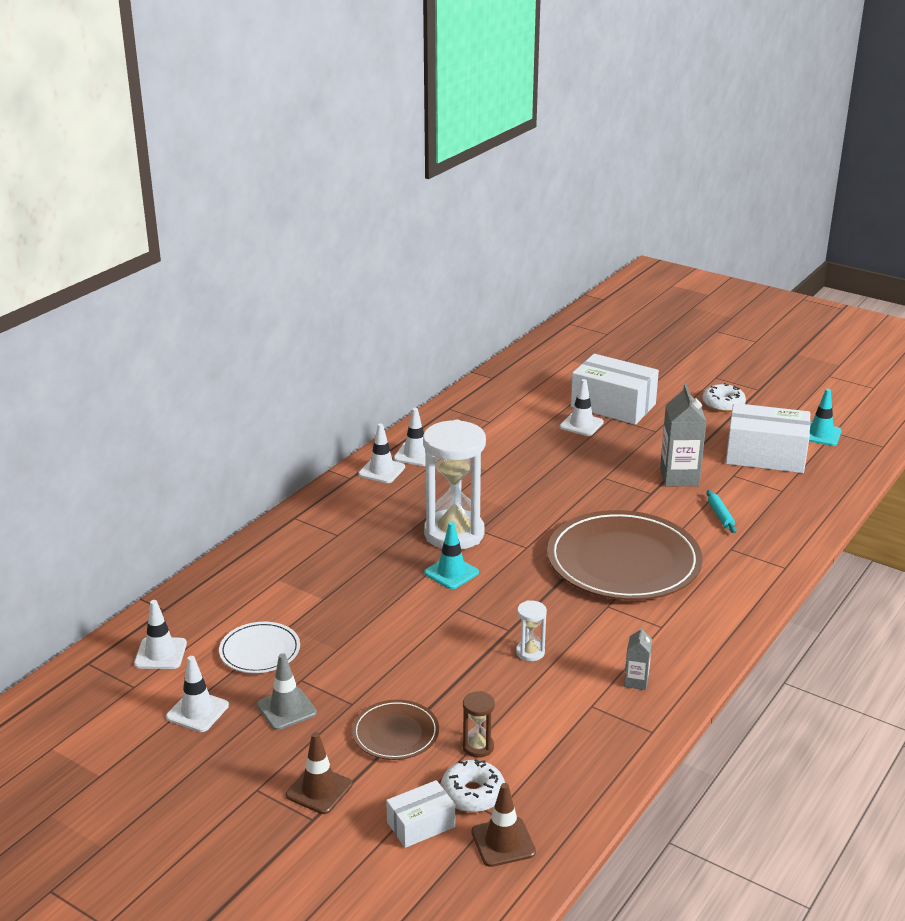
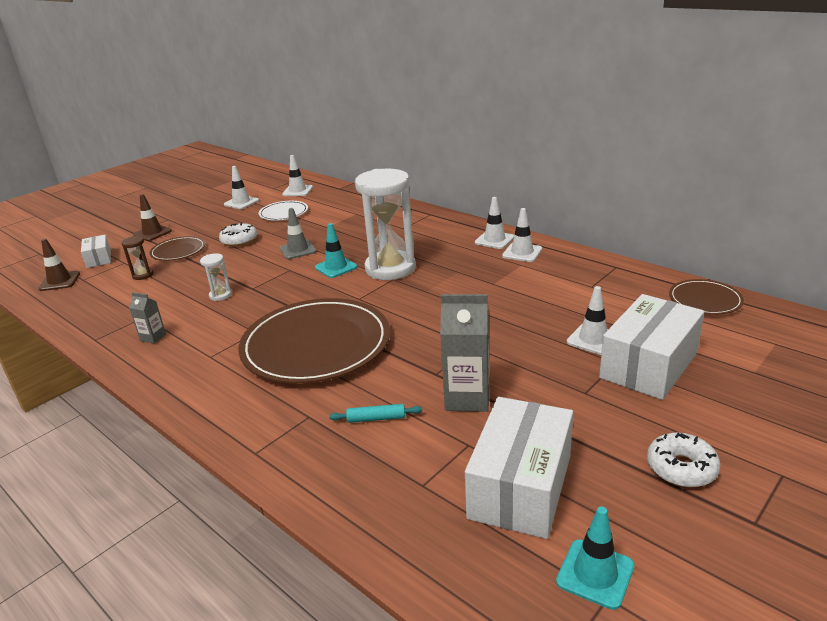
camera: 100 degrees right, 0 degrees up
(286, 709) = (225, 222): grey traffic cone -> grey traffic cone (298, 250)
(472, 794) = (105, 273): white donut -> white donut (239, 240)
(510, 376) = (705, 300): none -> brown plate

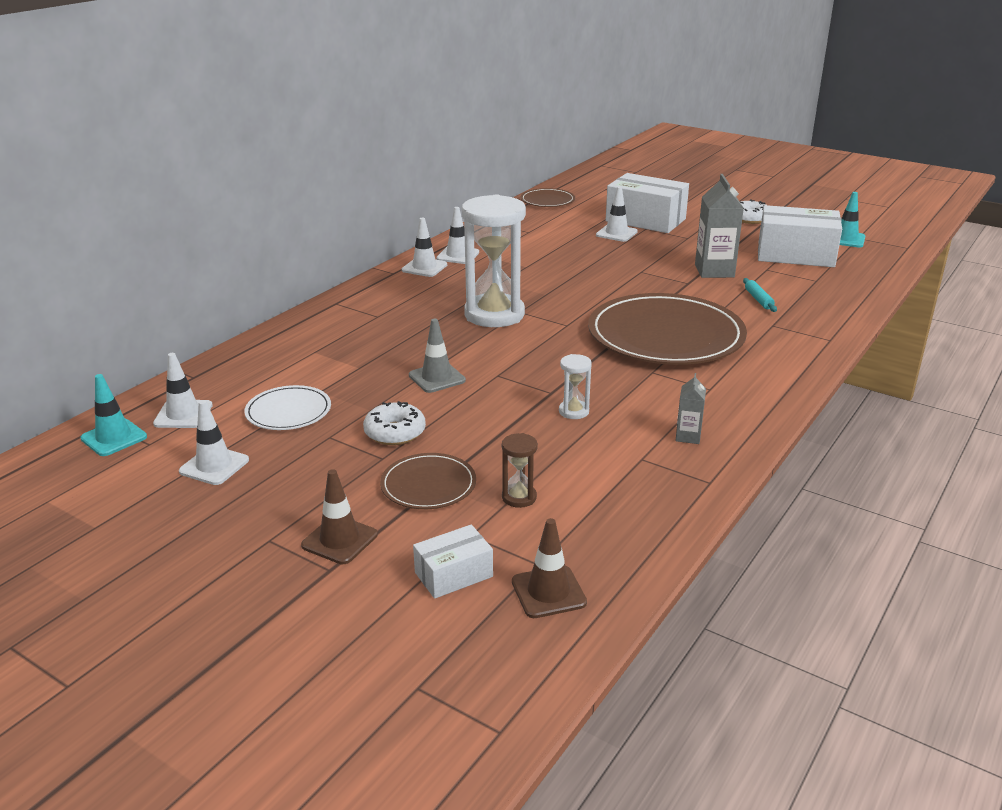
camera: 100 degrees left, 0 degrees up
(336, 267) = (491, 345): turquoise traffic cone -> turquoise traffic cone (114, 438)

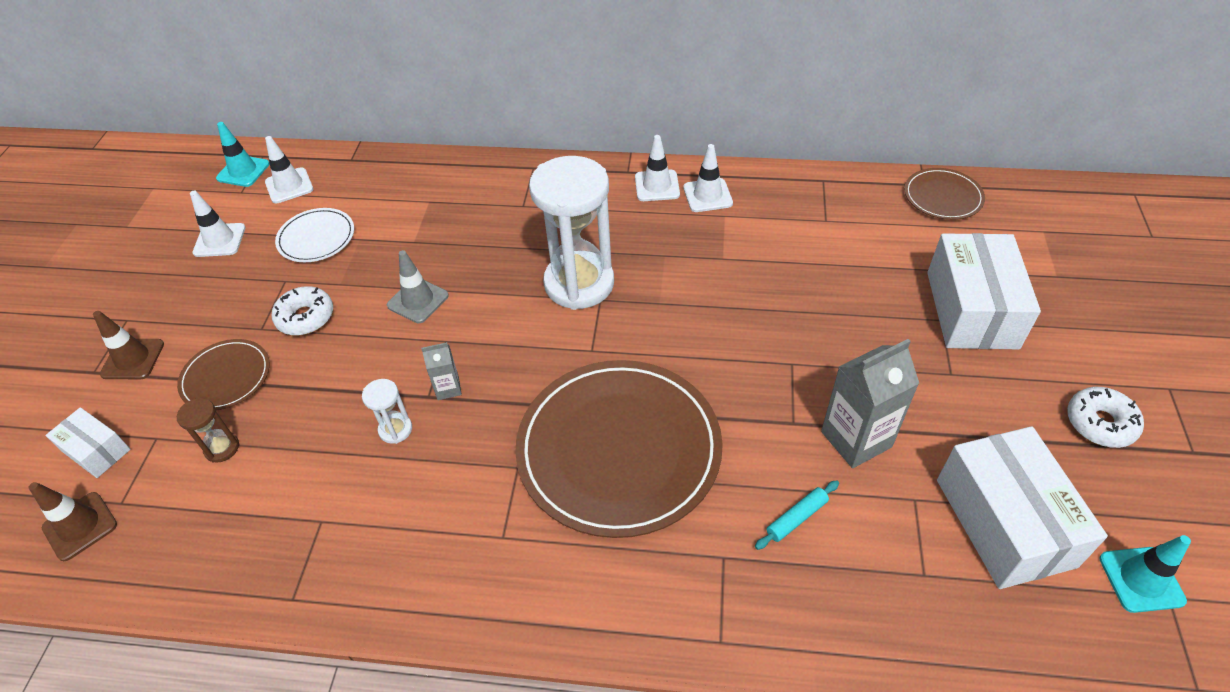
camera: 65 degrees right, 20 degrees up
(616, 233) = (895, 298): white traffic cone -> none
(688, 436) = (381, 549): grey carton -> grey carton (448, 388)

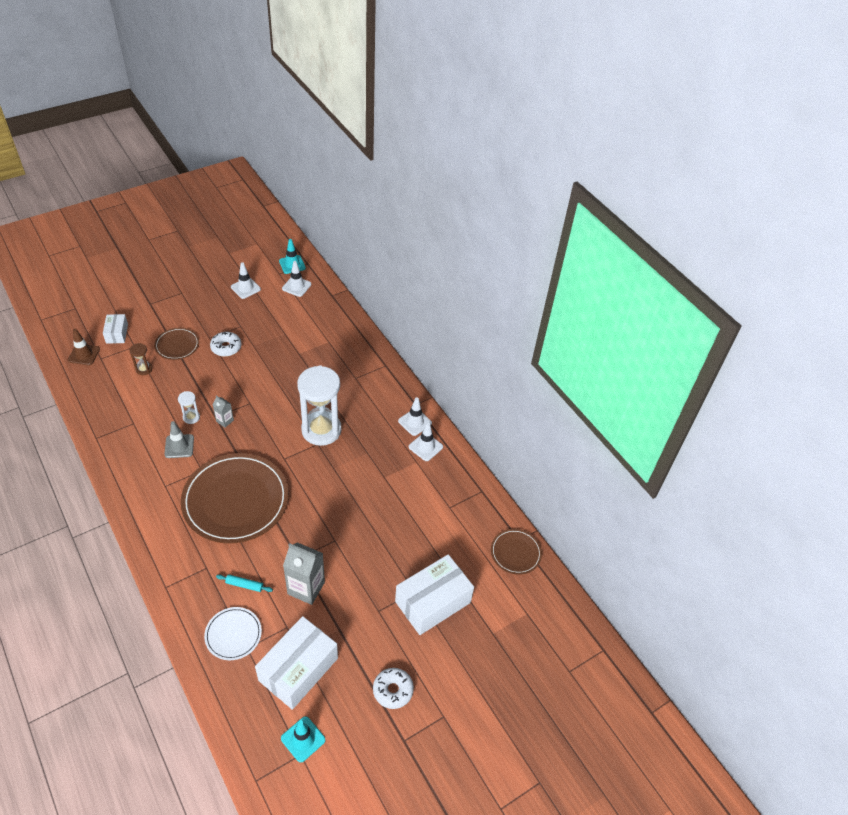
camera: 45 degrees right, 0 degrees up
(133, 359) = (164, 310): brown traffic cone -> none
(316, 238) = (273, 318): white plate -> white plate (233, 634)
(418, 300) = (265, 378): grey traffic cone -> grey traffic cone (179, 446)

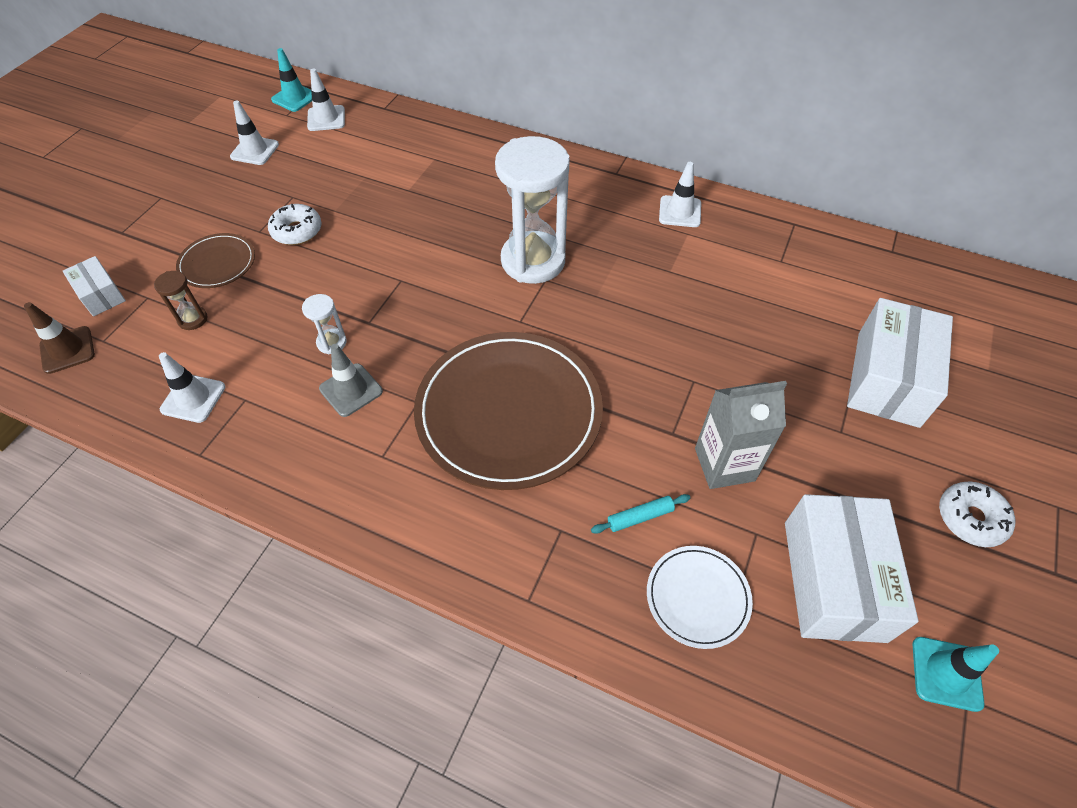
camera: 30 degrees left, 5 degrees up
(225, 421) = (387, 320): grey carton -> none
(415, 422) = (637, 192): white traffic cone -> white traffic cone (193, 398)
(515, 552) = (905, 267): brown plate -> none

